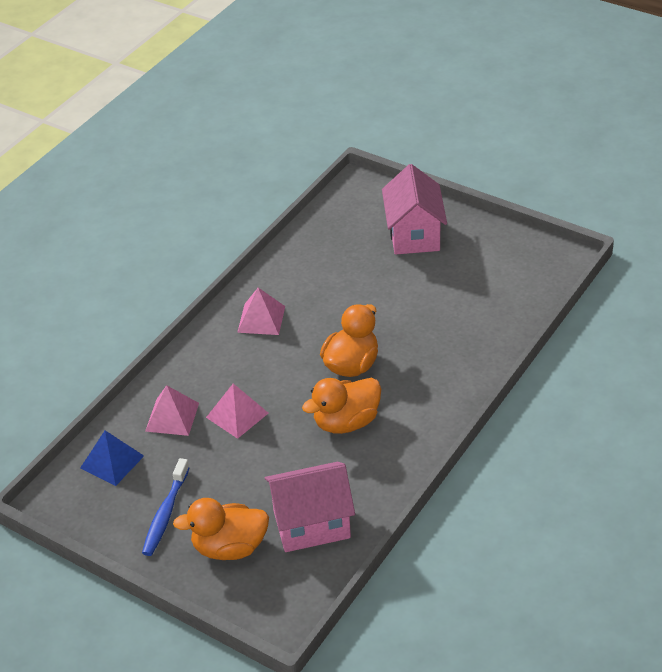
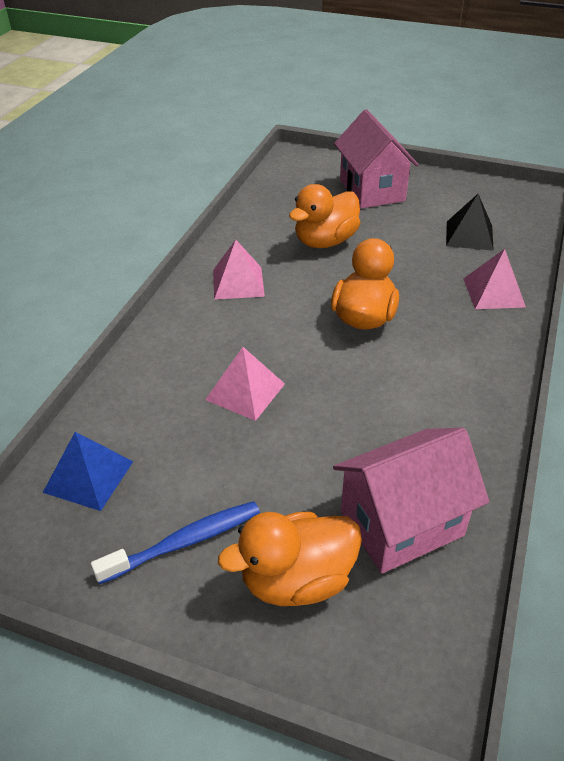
camera: 15 degrees left, 0 degrees up
(165, 514) = (185, 542): blue toothbrush -> blue toothbrush turned 120 degrees counterclockwise
(172, 417) = (160, 405): pink pyramid -> pink pyramid (493, 292)
(346, 422) = (387, 382): orange duck -> orange duck (325, 241)
(479, 296) = (469, 235): none -> black pyramid

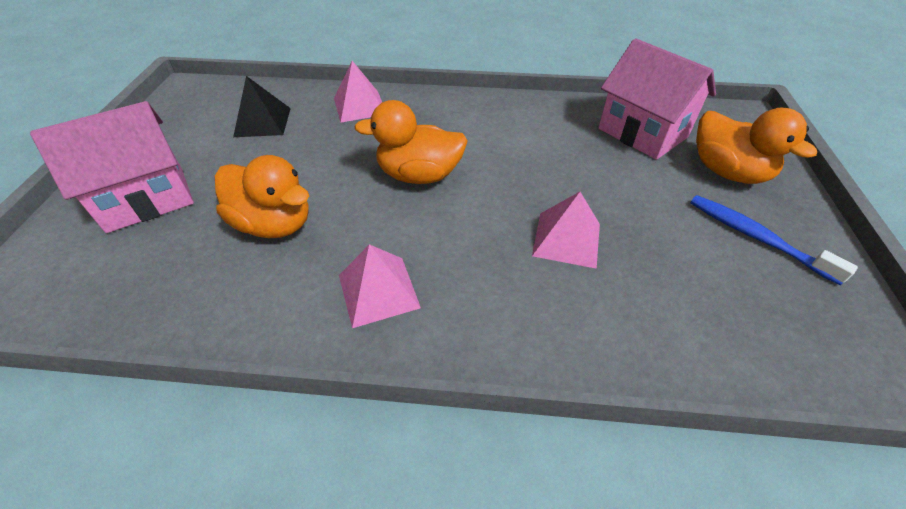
camera: 105 degrees left, 5 degrees up
(88, 476) = (760, 335): blue pyramid -> none

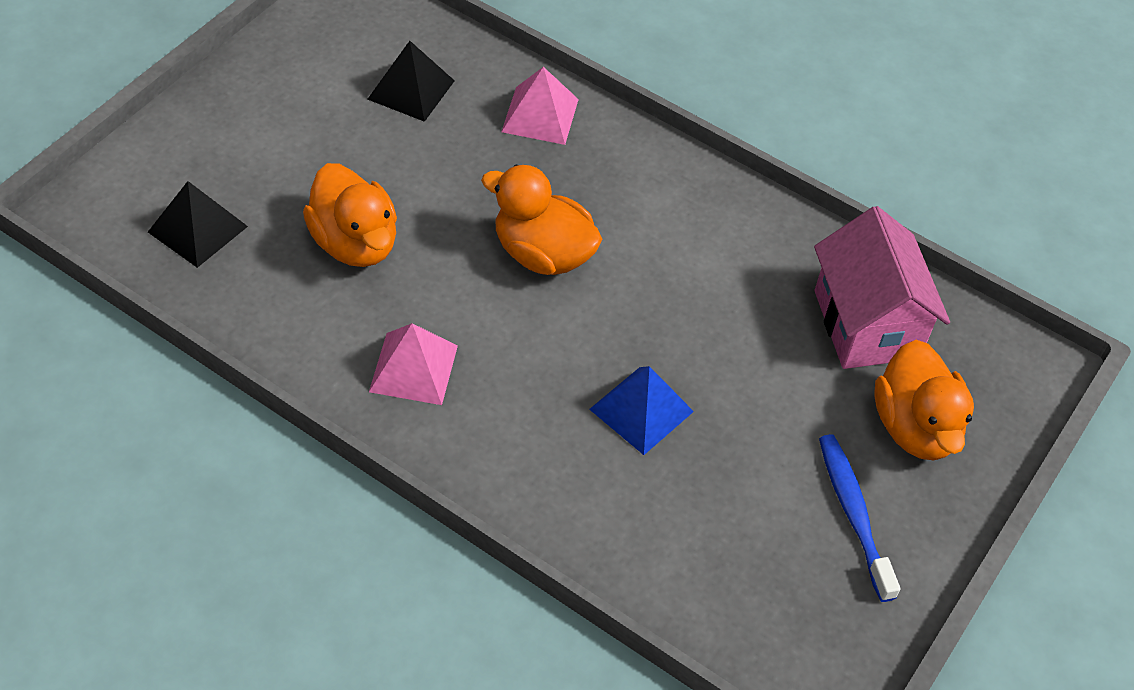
camera: 25 degrees right, 5 degrees up
(125, 269) = (197, 229): none -> black pyramid
(146, 199) = (244, 149): pink house -> none
(567, 239) = (641, 410): pink pyramid -> blue pyramid

